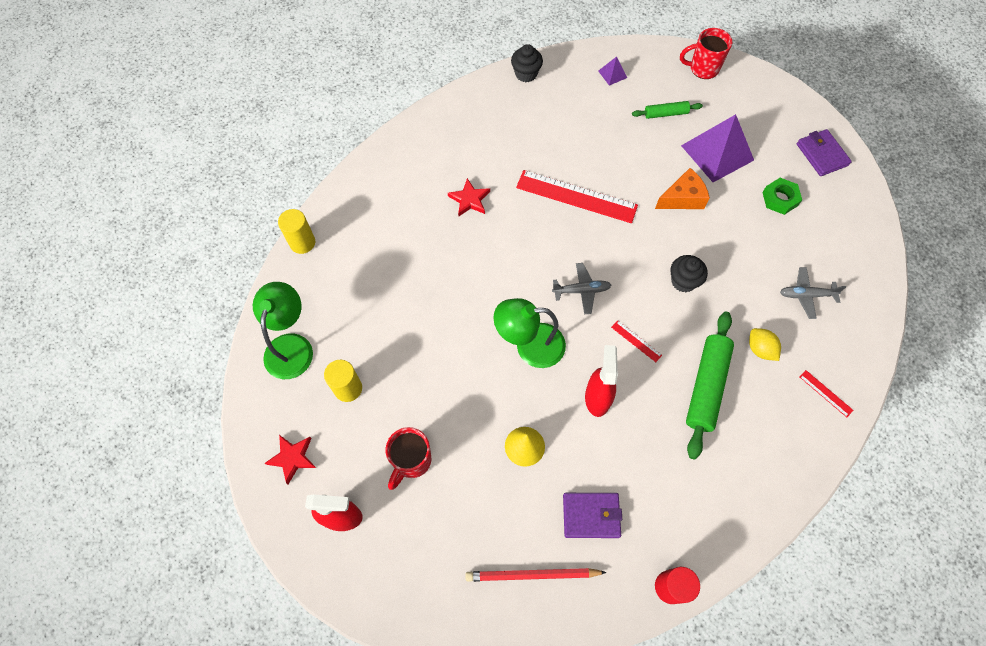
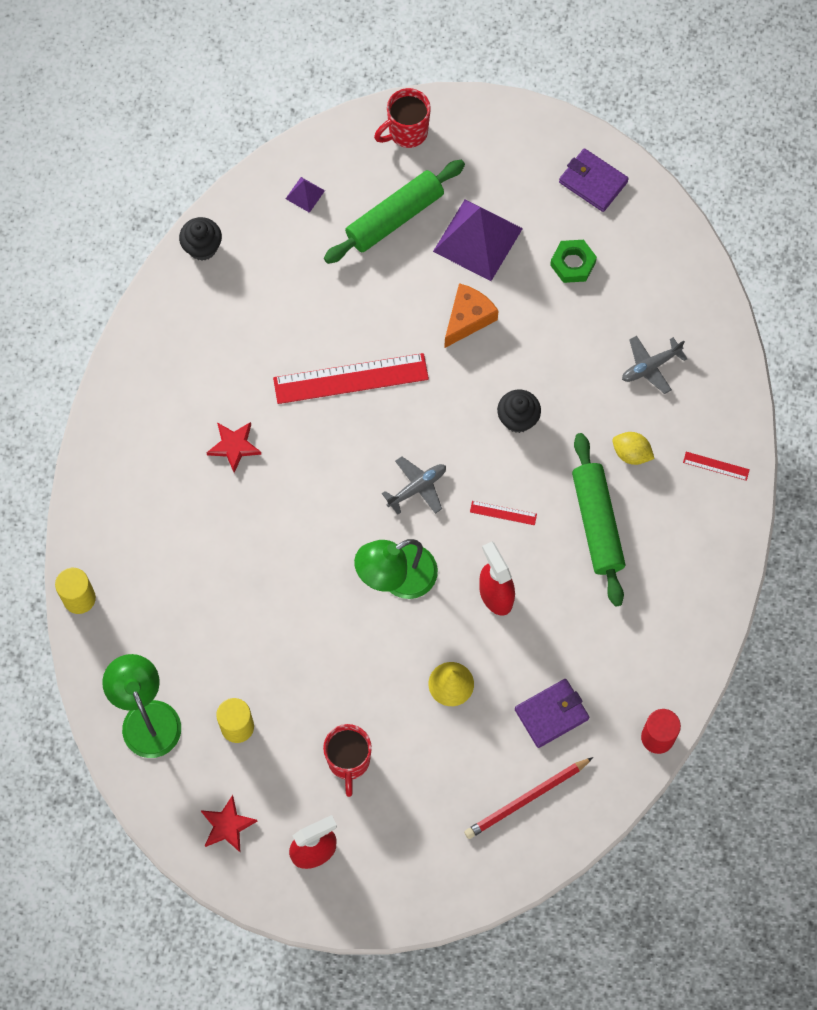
camera: 30 degrees left, 5 degrees up
(665, 114) = (395, 218): green rolling pin -> green rolling pin, size x1.86

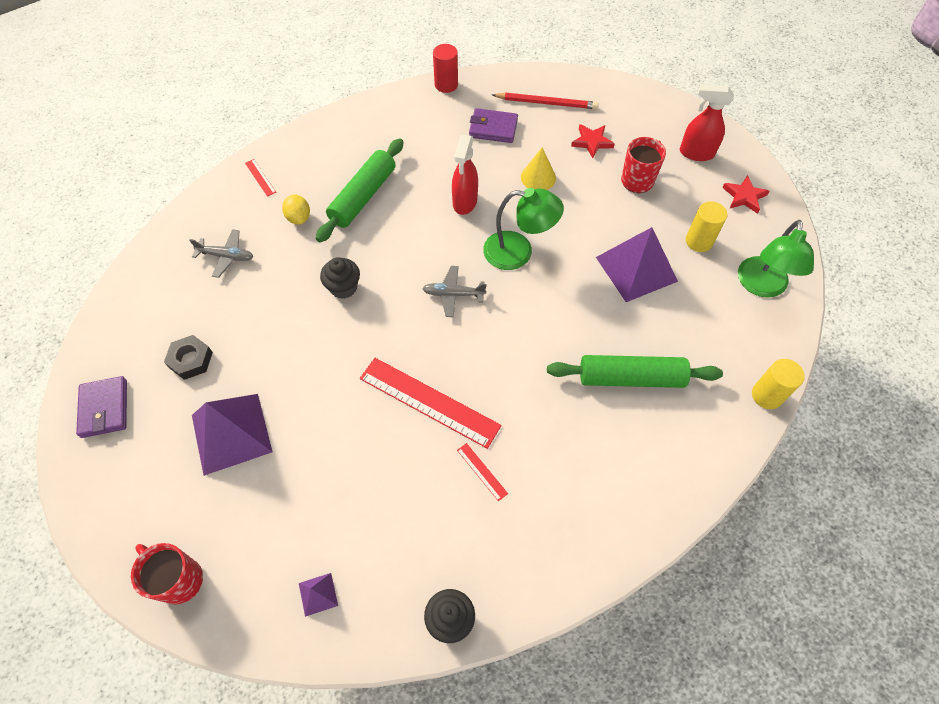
camera: 140 degrees left, 10 degrees down
(234, 446) = (561, 419): red star -> red star (592, 142)
(274, 645) = (636, 269): none -> purple pyramid
(395, 218) = (270, 506): green rolling pin -> green rolling pin (631, 377)
(406, 132) = (179, 579): red mug -> red mug turned 150 degrees counterclockwise
(468, 318) = (303, 379): orange cheese -> none
(503, 513) = (413, 241): red ruler -> red ruler (482, 471)
(573, 264) = (191, 360): green nut -> black nut

